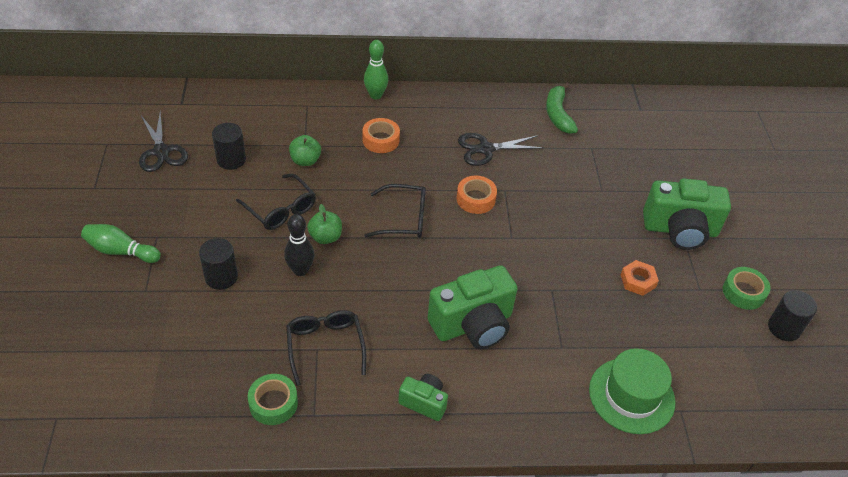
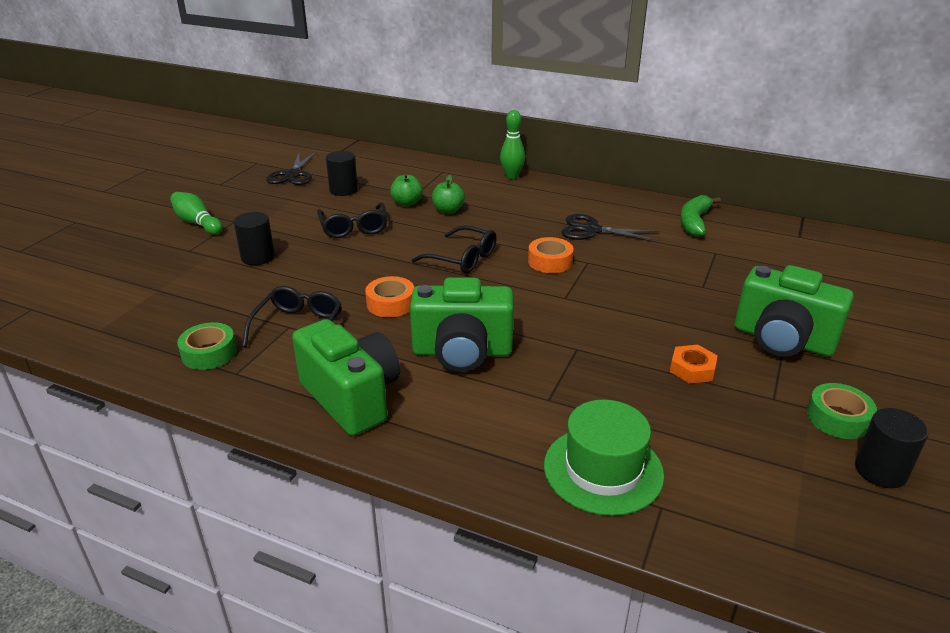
camera: 30 degrees right, 15 degrees down
(300, 270) = (330, 270): black bowling pin -> none
(325, 237) = (375, 254): green apple -> green apple (448, 210)
(381, 140) = (489, 204): orange tape -> orange tape (391, 303)
(424, 402) = (352, 398): green camera -> green camera, size x1.91

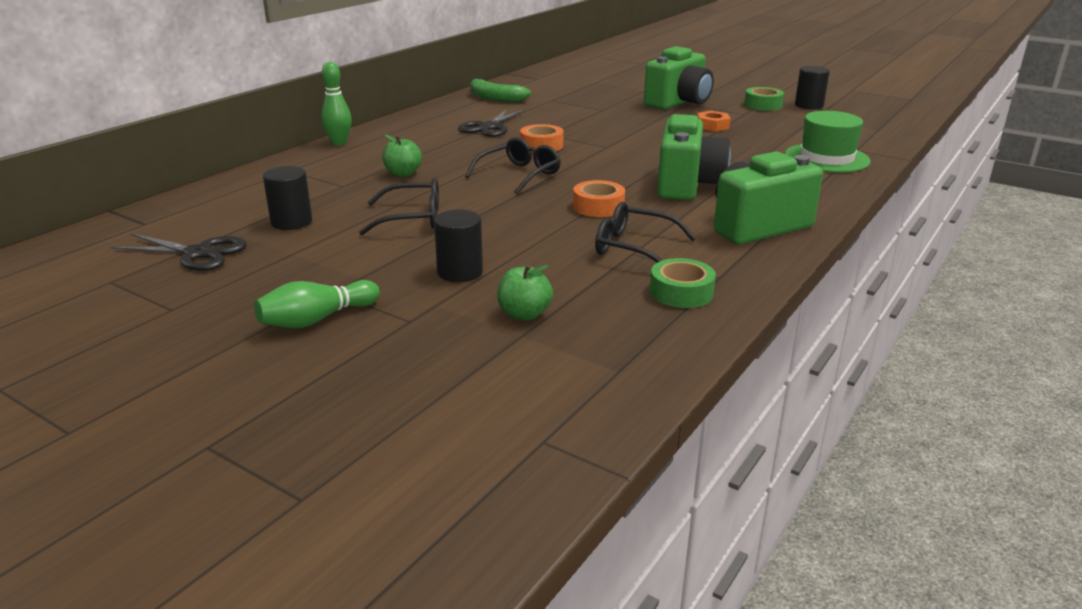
camera: 80 degrees left, 5 degrees down
(407, 203) = (365, 191): green apple -> green apple (524, 314)

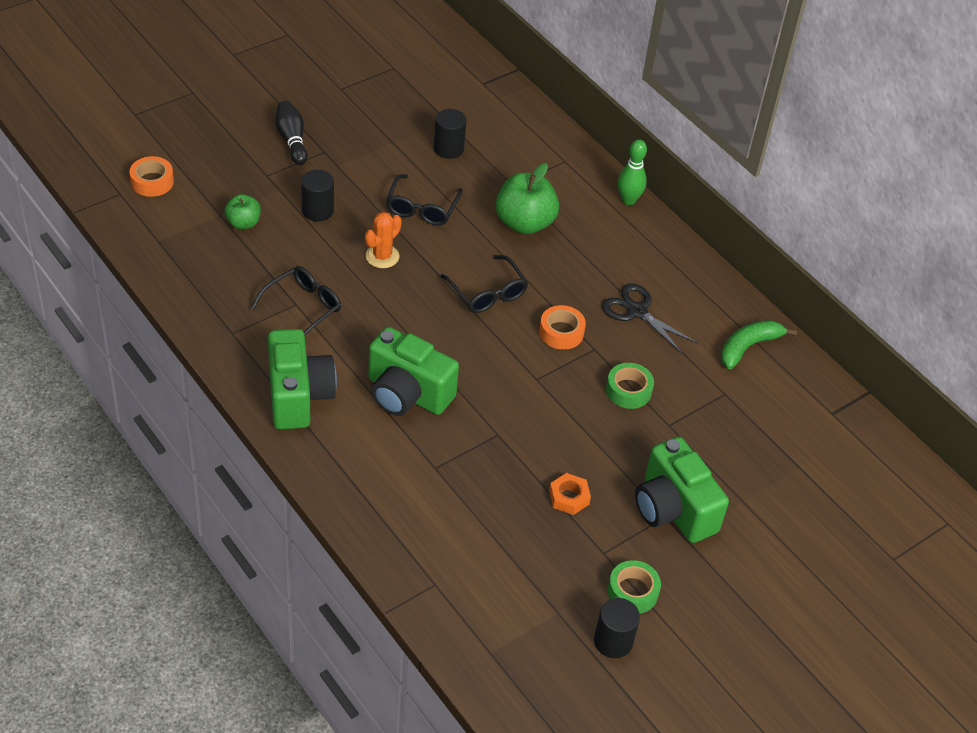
camera: 105 degrees right, 20 degrees up
(198, 253) = (416, 103): black scissors -> none
(317, 319) = (292, 140): green bowling pin -> black bowling pin
(403, 174) = (524, 223): green apple -> green apple, size x1.78
(511, 224) = (382, 256): none -> orange cactus
(598, 207) = (389, 317): orange tape -> orange tape (152, 182)
(681, 292) = (224, 304): green tape -> green tape (628, 390)
(826, 158) = (422, 540): green hat -> none

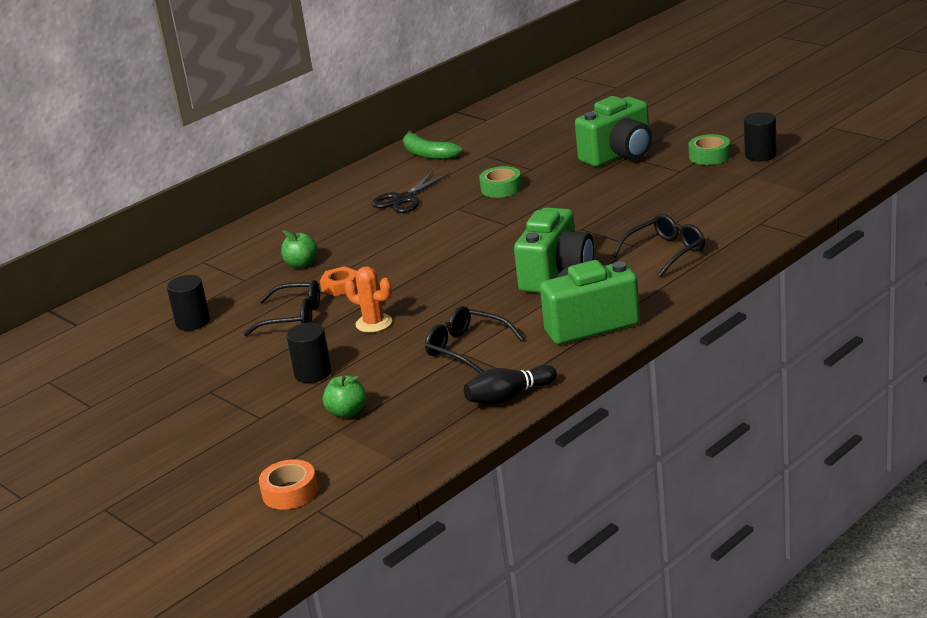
camera: 90 degrees left, 20 degrees down
(292, 140) = (193, 416): black bowling pin -> black bowling pin (509, 397)
(488, 293) = (406, 263): black glasses -> black glasses (666, 252)
(524, 223) = (301, 264): green apple -> green apple, size x0.56
(561, 332) = (444, 224): orange tape -> none
(569, 497) = (633, 191): orange nut -> orange nut (340, 286)
(628, 200) = (254, 225): green bowling pin -> none

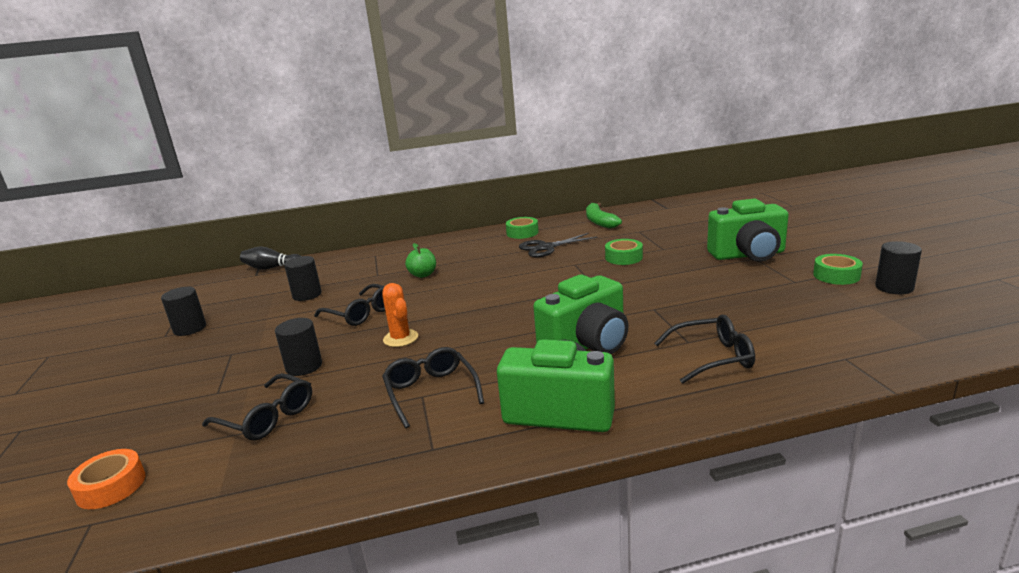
camera: 30 degrees right, 5 degrees down
(109, 391) = (190, 328): none -> black cylinder
(340, 286) = (422, 299): orange nut -> none
(347, 412) = (268, 417): green apple -> black glasses
(352, 189) = (522, 233): none -> green tape
(509, 397) = (395, 468): black bowling pin -> black bowling pin (272, 268)

